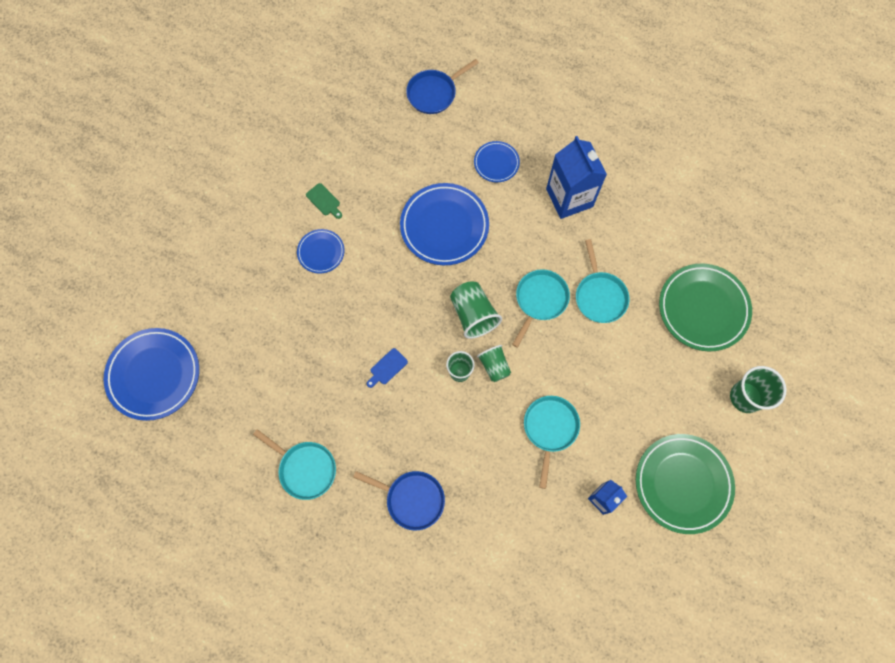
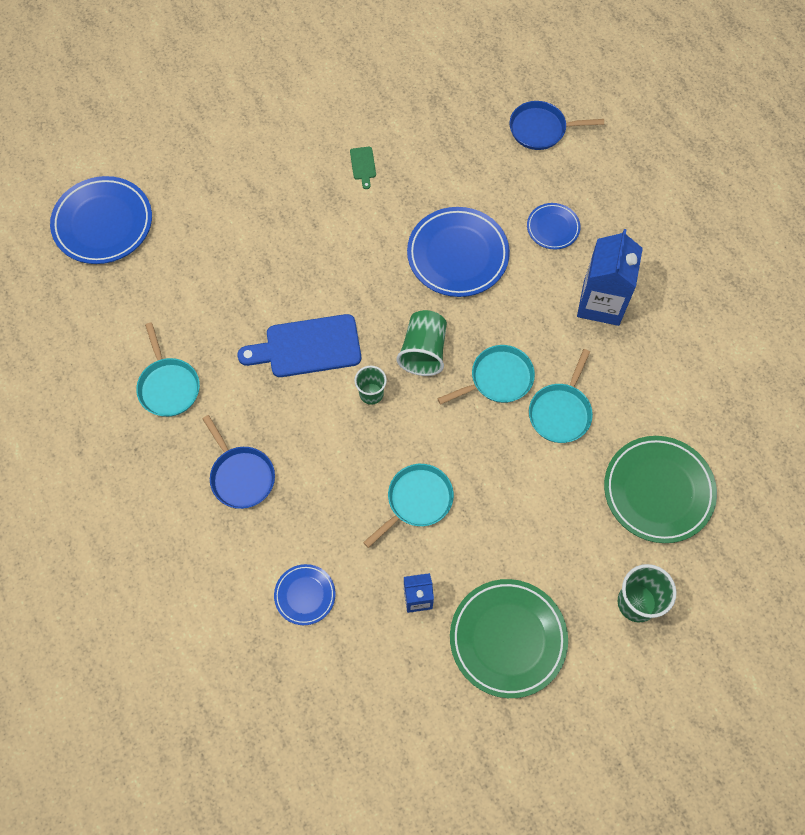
camera: 35 degrees right, 5 degrees down
(321, 252) = (325, 209): blue plate -> blue plate (305, 595)
(387, 368) = (307, 347): blue cutting board -> blue cutting board, size x2.31
(494, 366) = (407, 410): green cup -> none

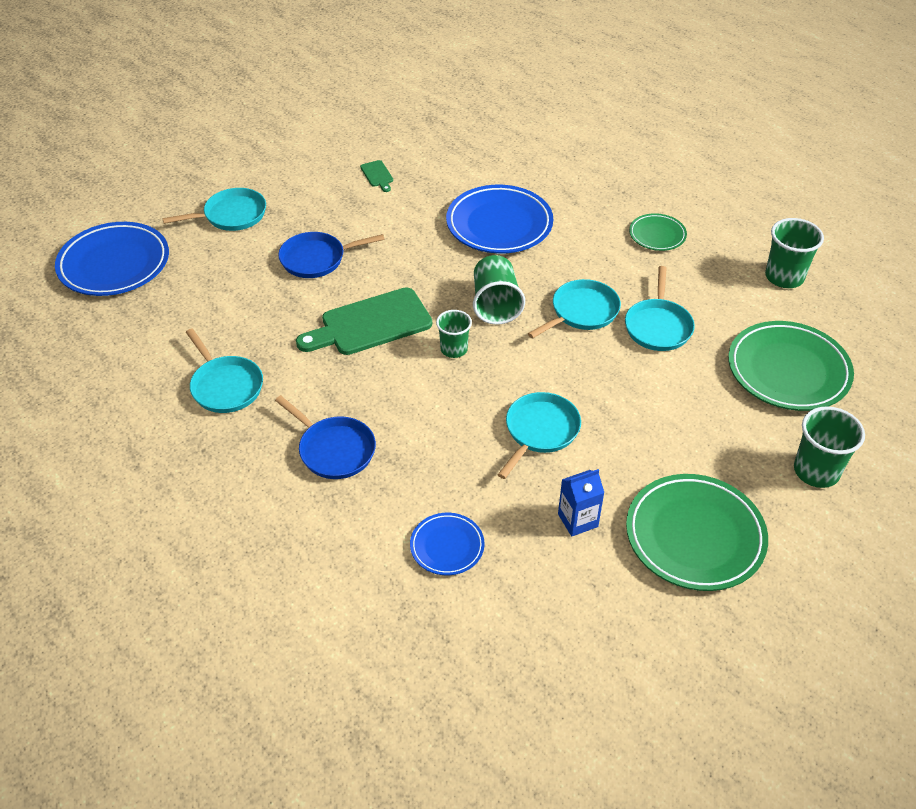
camera: 15 degrees left, 20 degrees down
(217, 187) = (231, 215): none -> turquoise pan
(307, 347) = (370, 324): blue cutting board -> green cutting board
(541, 129) = (540, 123): blue pan -> blue pan (317, 259)
(553, 228) = (584, 189): blue plate -> none
(601, 303) = (657, 235): blue carton -> green plate
(701, 383) = (784, 277): none -> green cup

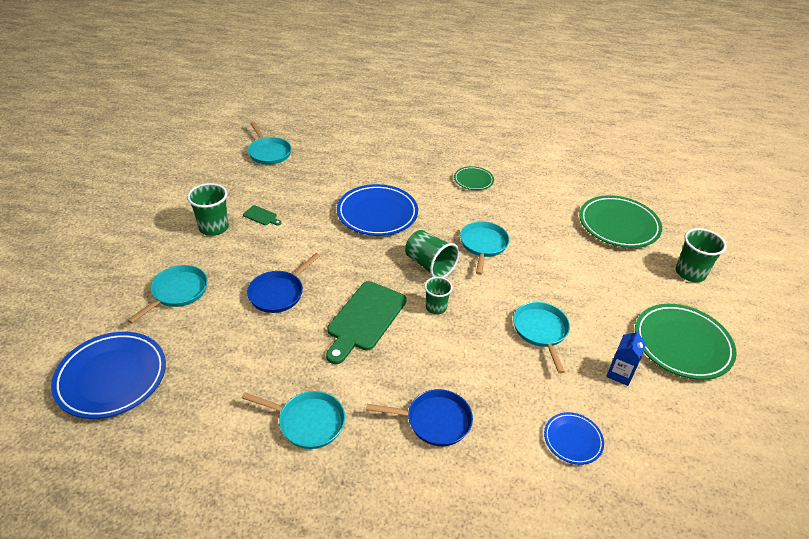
camera: 40 degrees left, 5 degrees down
(658, 326) = (531, 233): turquoise pan -> turquoise pan (269, 152)
(784, 277) = (560, 175): green cup -> green cup (214, 227)

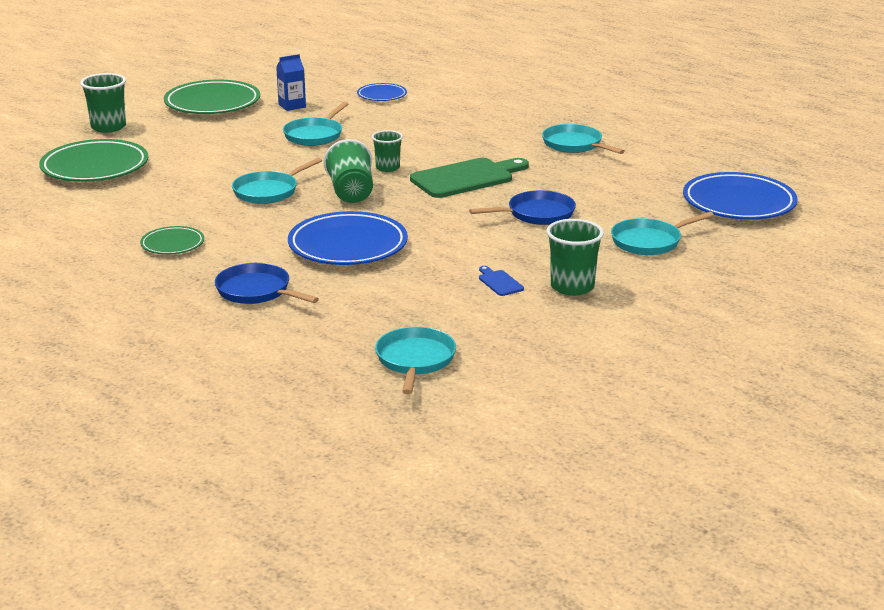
camera: 145 degrees left, 15 degrees down
(261, 216) = (499, 282): green cutting board -> blue cutting board
(434, 421) = (472, 123): blue pan -> blue pan (257, 291)

